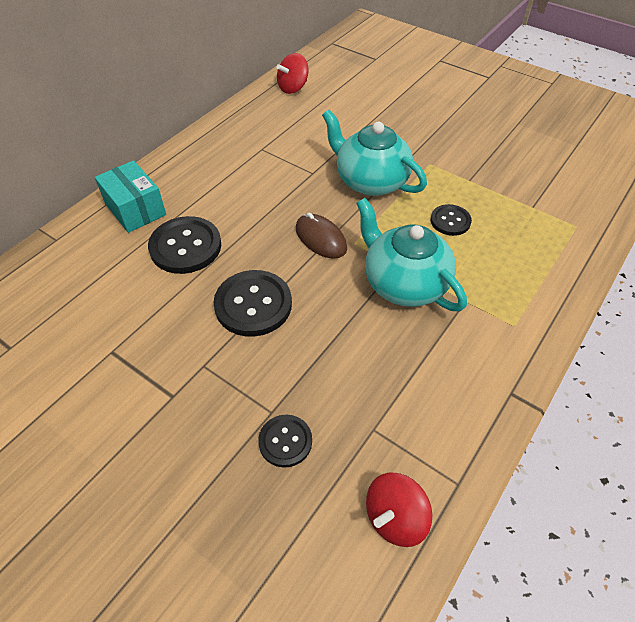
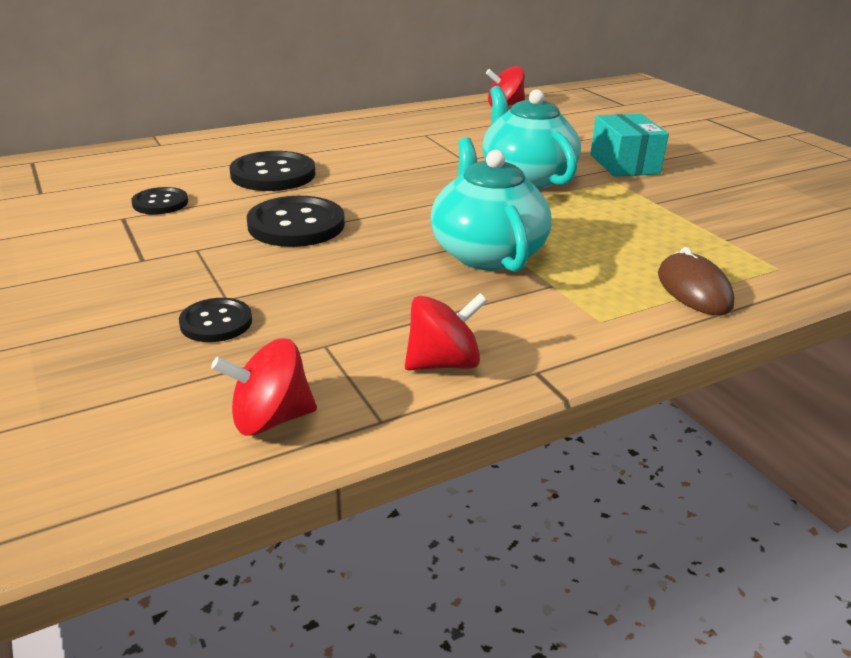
camera: 25 degrees right, 20 degrees down
(135, 209) = (253, 143): turquoise box -> turquoise box (624, 164)
(321, 238) = (422, 201): brown mouse -> brown mouse (694, 290)
(450, 221) = (597, 224): black button -> black button (160, 203)
(455, 411) = (443, 363): none -> red spinning top

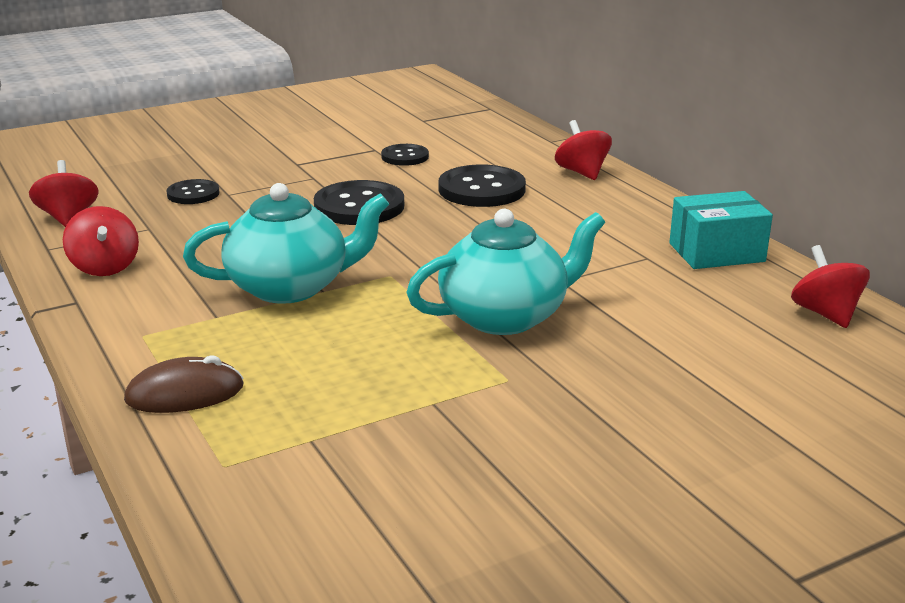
camera: 90 degrees right, 5 degrees down
(250, 139) = (582, 172): none -> red spinning top
(624, 164) = (581, 394): turquoise box -> turquoise box (716, 252)

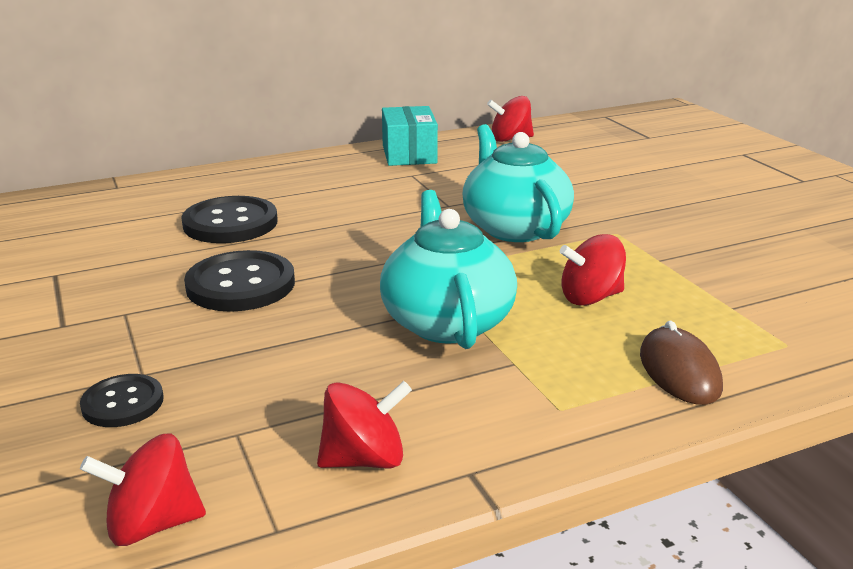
camera: 85 degrees left, 0 degrees up
(405, 157) = (99, 257): black button -> none
(582, 172) = (216, 181): red spinning top -> red spinning top (590, 297)

